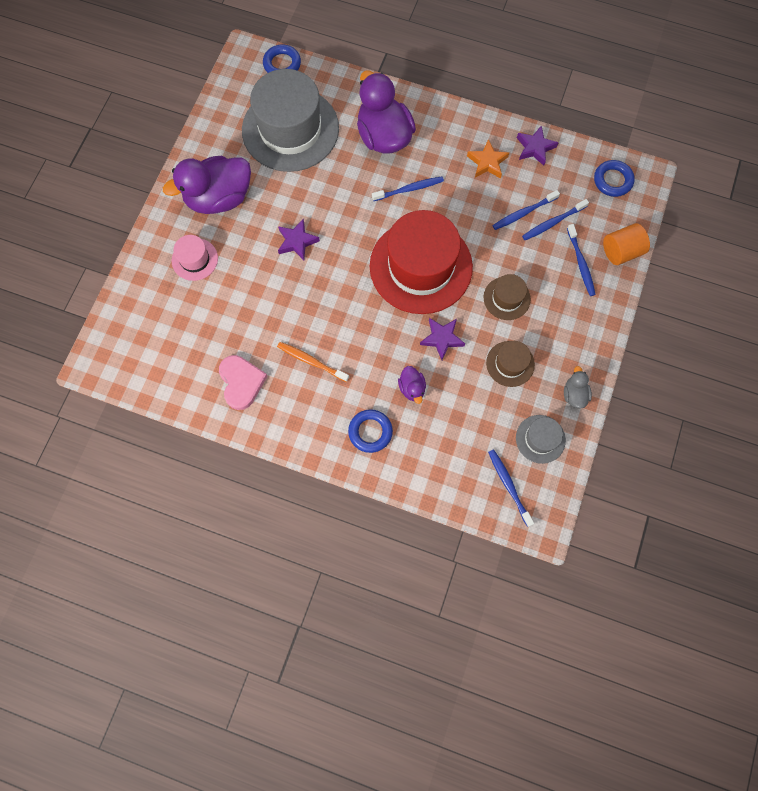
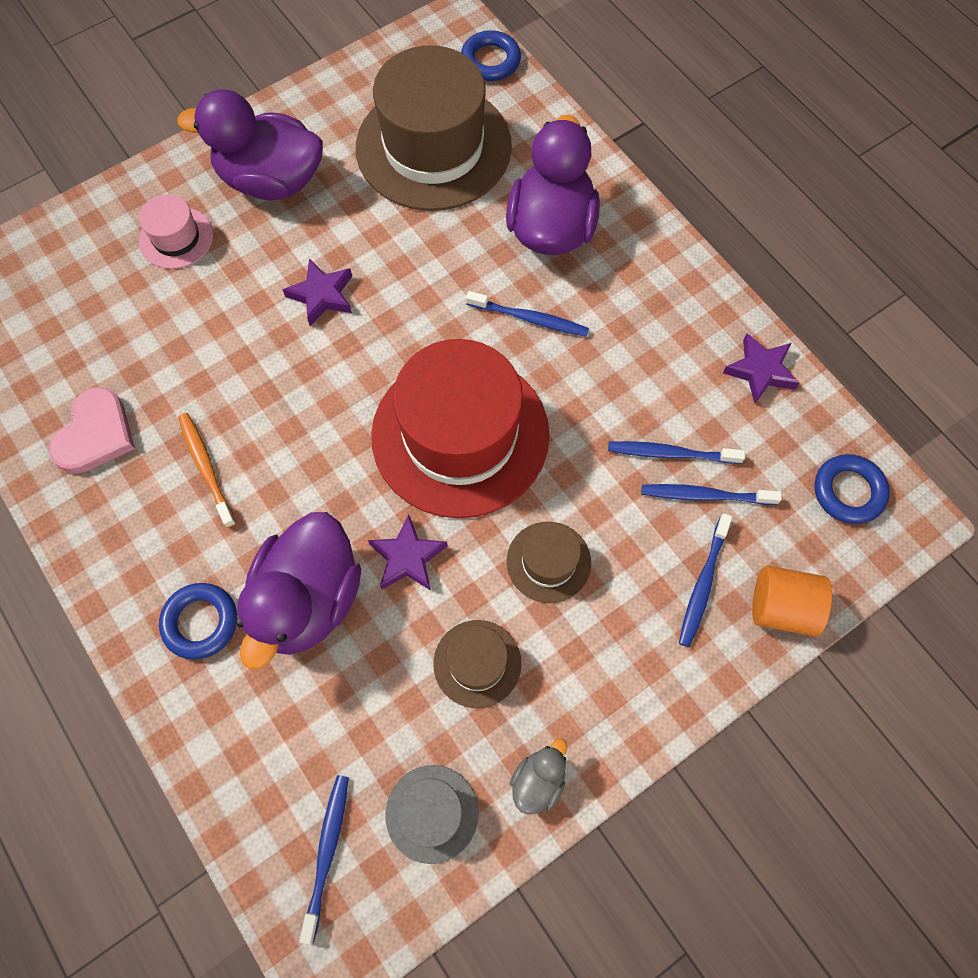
camera: 35 degrees right, 5 degrees down
(290, 129) = (433, 147): grey hat -> brown hat
(412, 388) = (308, 600): purple duck -> purple duck, size x2.22
(487, 162) = (672, 349): orange star -> none

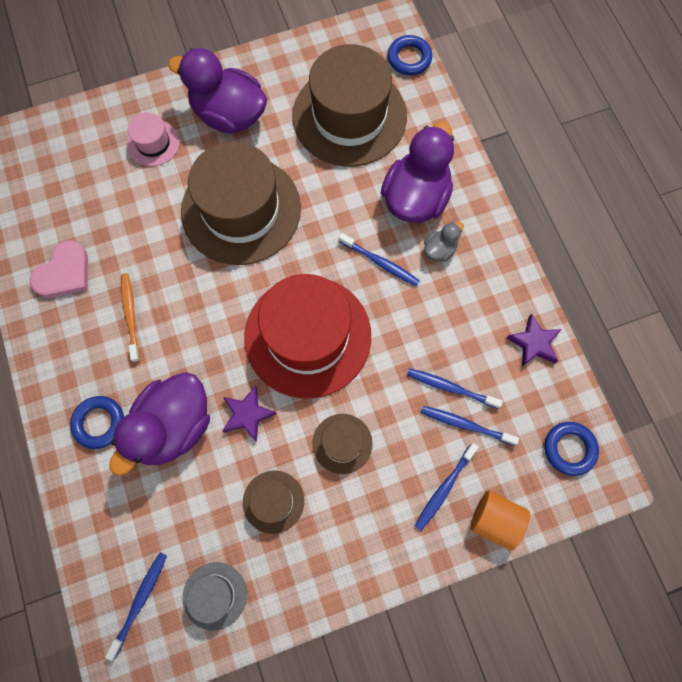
camera: 15 degrees right, 5 degrees up
(322, 295) = (241, 210): purple star -> brown hat
(538, 780) = (291, 593): grey duck -> grey duck (440, 249)

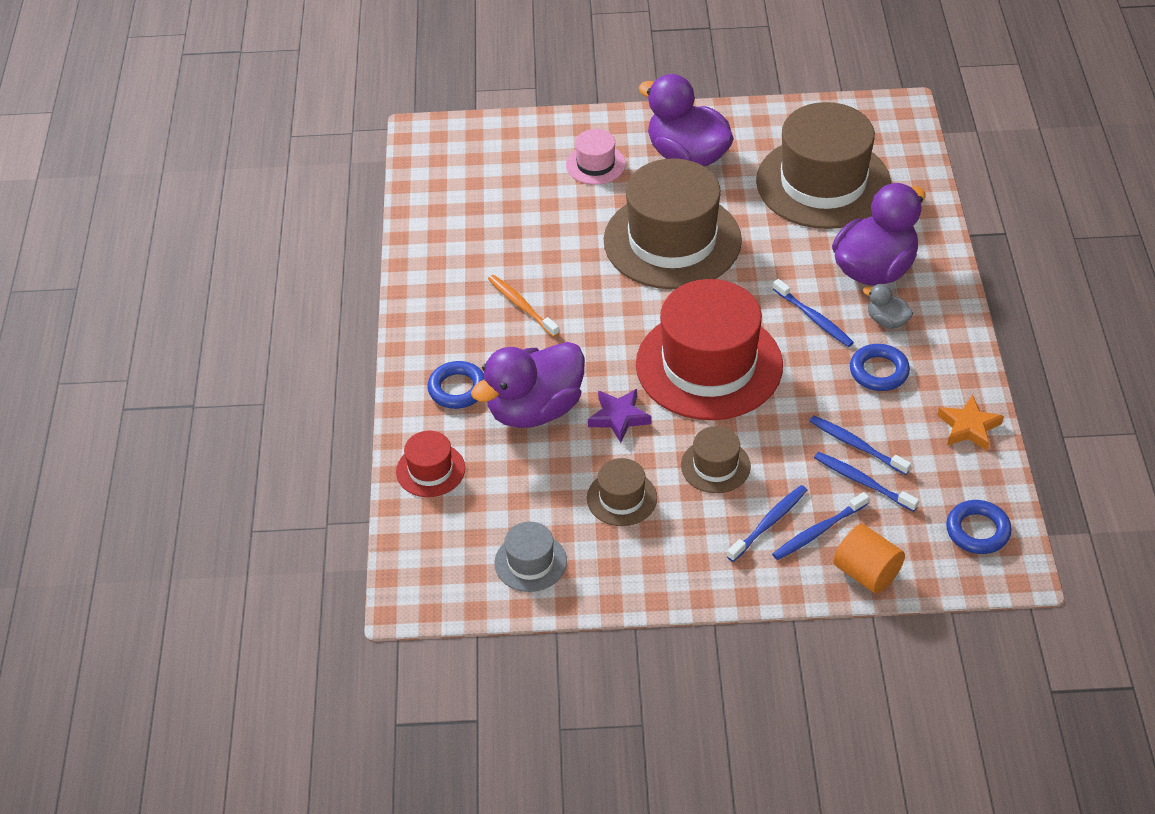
camera: 20 degrees right, 25 degrees down
(64, 273) = (463, 255): pink heart -> none
(100, 520) = (430, 470): none -> red hat
(131, 315) = (521, 306): orange toothbrush -> orange toothbrush turned 45 degrees counterclockwise
(140, 601) = (449, 547): blue toothbrush -> blue toothbrush (769, 523)
(409, 58) = (910, 144): blue ring -> blue ring (879, 371)
(440, 249) = (887, 321): grey duck -> grey duck turned 120 degrees counterclockwise
(533, 343) = (968, 427): purple star -> orange star

